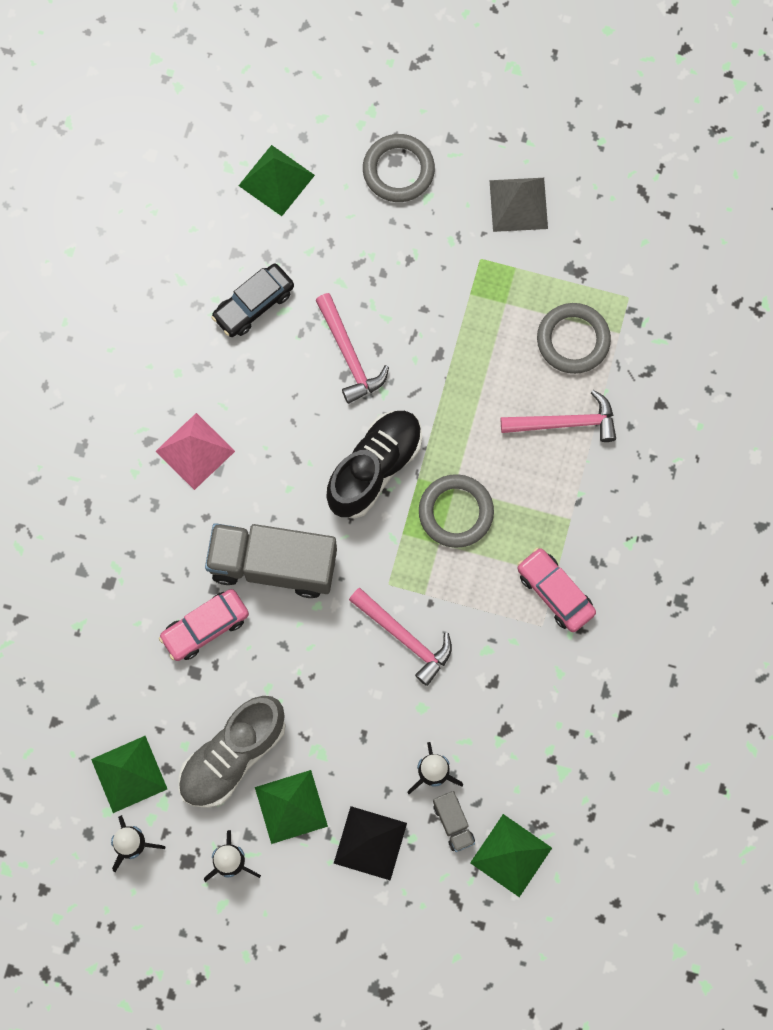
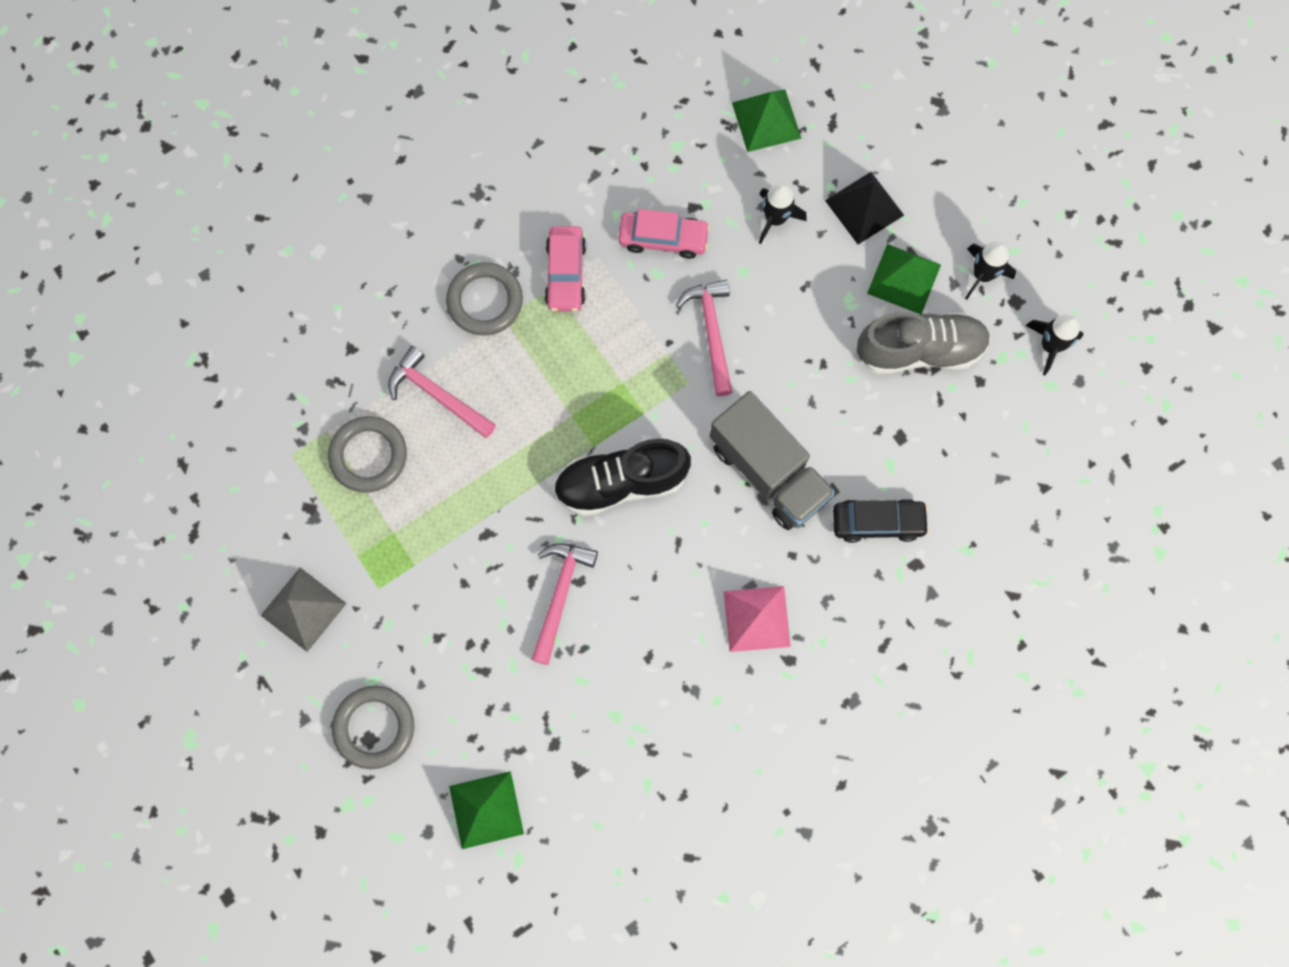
camera: 140 degrees left, 0 degrees up
(129, 774) = (1013, 400): green pyramid -> none
(205, 627) = (863, 466): pink car -> pink car (663, 239)
(253, 304) = (602, 708): black car -> black car (878, 522)
(453, 823) = (790, 173): grey truck -> none
(456, 512) = (587, 395): grey ring -> grey ring (485, 301)

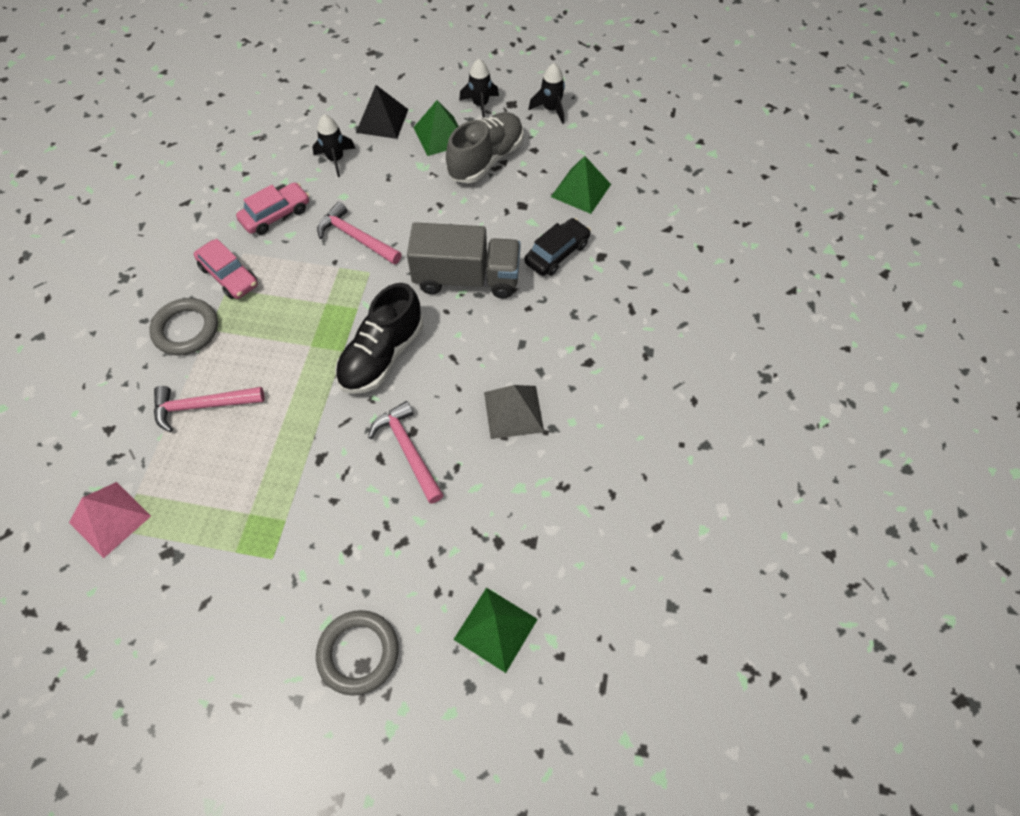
camera: 45 degrees left, 15 degrees down
(303, 609) = (225, 624): grey pyramid -> grey pyramid (513, 412)
(368, 456) = (184, 482): grey ring -> none
(756, 618) = (545, 357): pink pyramid -> pink pyramid (110, 519)
(766, 120) = (281, 121): green pyramid -> green pyramid (580, 190)

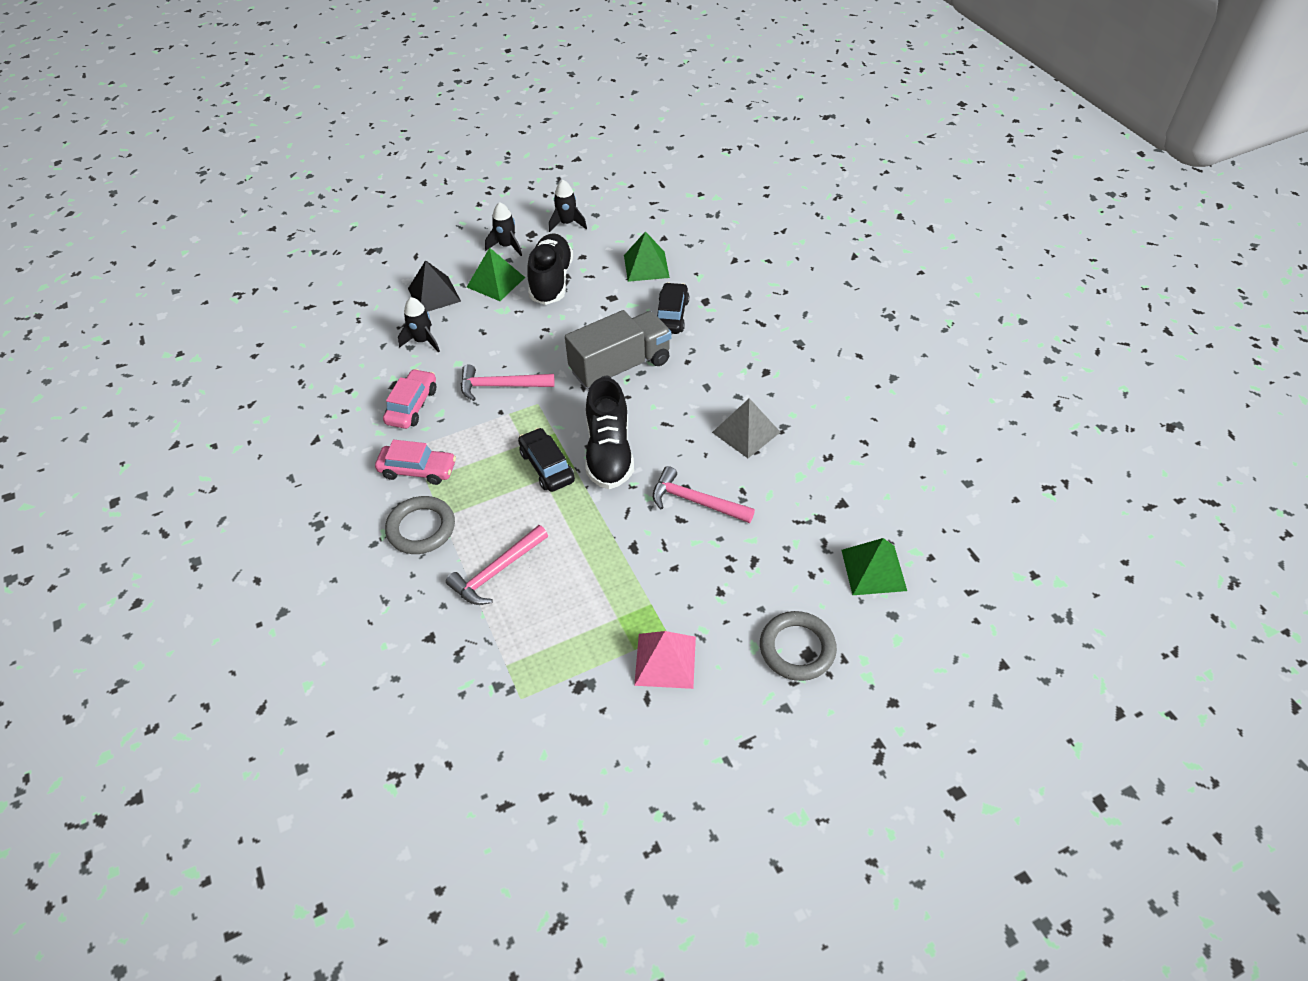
camera: 35 degrees left, 10 degrees down
(110, 519) = (503, 696): pink pyramid -> pink pyramid (665, 660)
(323, 336) = (547, 466): none -> black car
(486, 160) = (551, 281): grey shoe -> black shoe

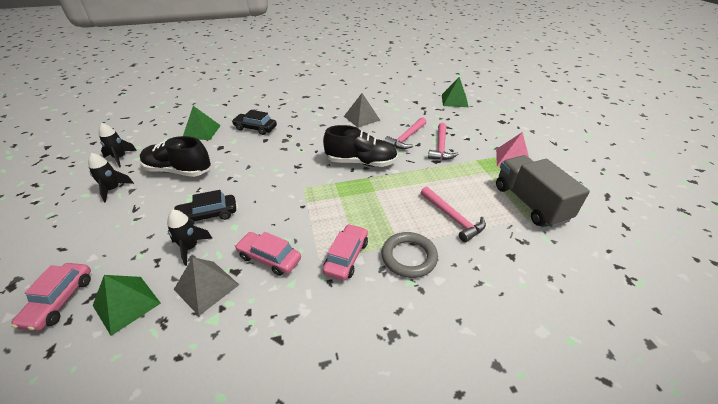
camera: 80 degrees left, 10 degrees down
(355, 286) = (60, 301): none -> pink car
(373, 371) = (206, 287): none -> grey pyramid
(434, 295) = (133, 237): black pyramid -> none
(496, 282) = (152, 198): green pyramid -> green pyramid (126, 304)
(501, 386) = (275, 204): pink hammer -> pink hammer (441, 147)
(547, 466) = (364, 188): black car -> black car (207, 215)
(620, 367) = (288, 151): grey truck -> grey truck (530, 203)
(797, 648) = (499, 123): grey ring -> none

